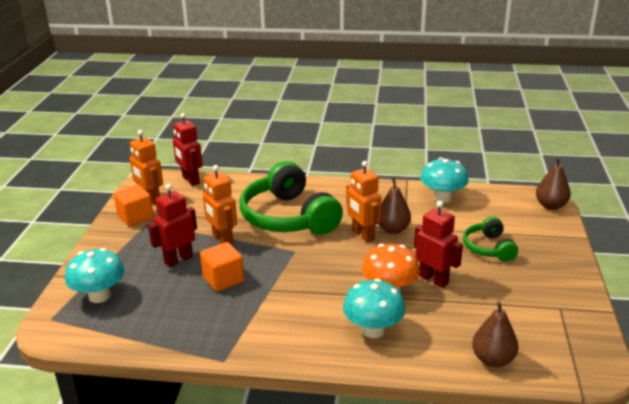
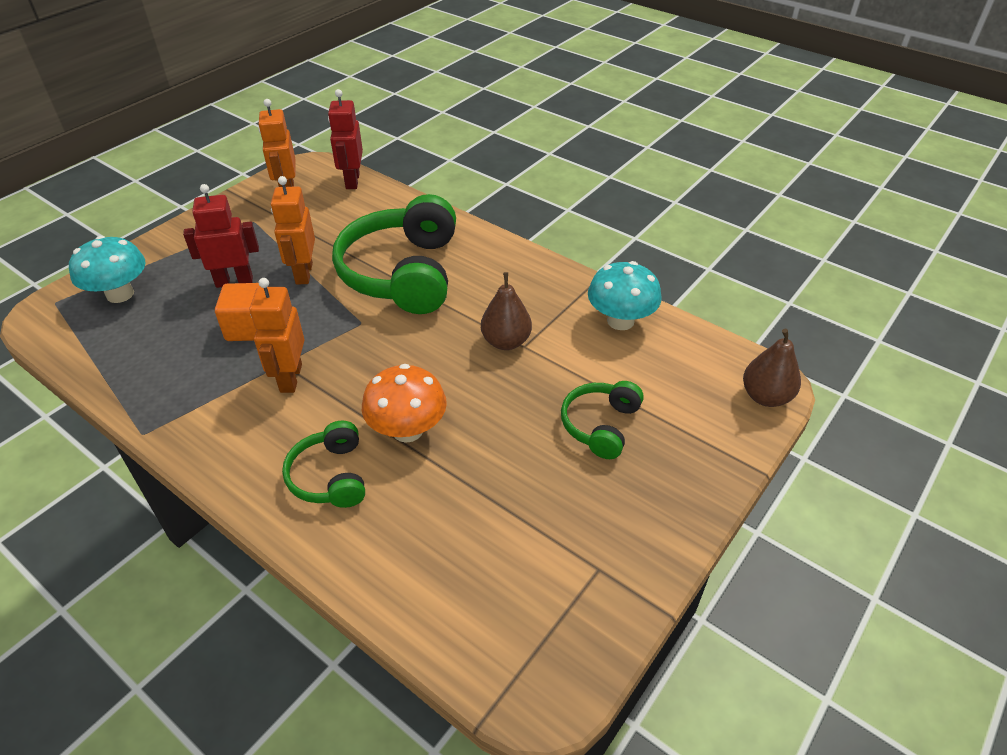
camera: 30 degrees right, 15 degrees up
(135, 217) = (250, 209): orange cube -> none
(363, 235) = (461, 334): orange robot -> orange robot (290, 378)
(373, 330) = (330, 476): turquoise mushroom -> green headphones
(433, 279) = (477, 439): red robot -> none
(492, 359) = (422, 598): brown pear -> none

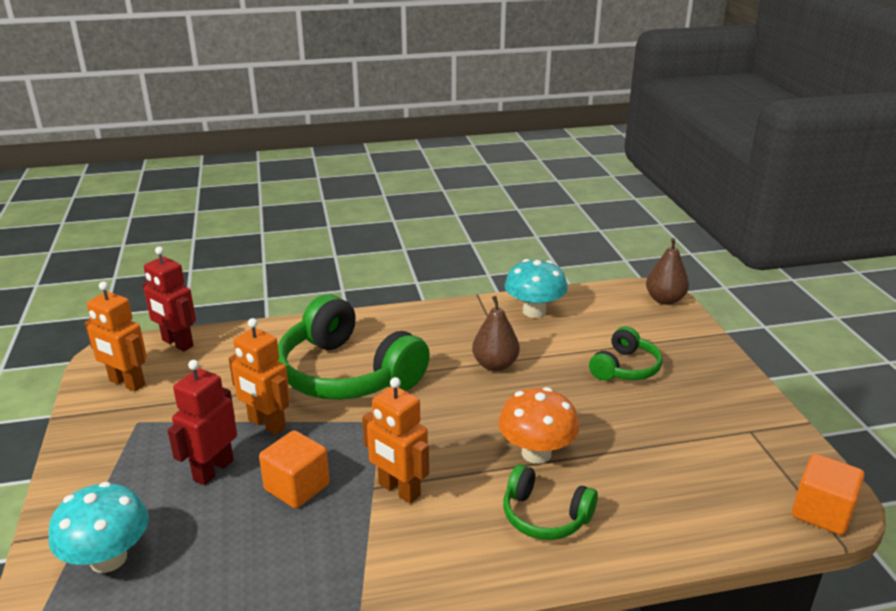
camera: 50 degrees left, 15 degrees down
(515, 685) = (821, 512): none -> orange cube
(600, 425) = (625, 368): green headphones -> green headphones turned 120 degrees counterclockwise

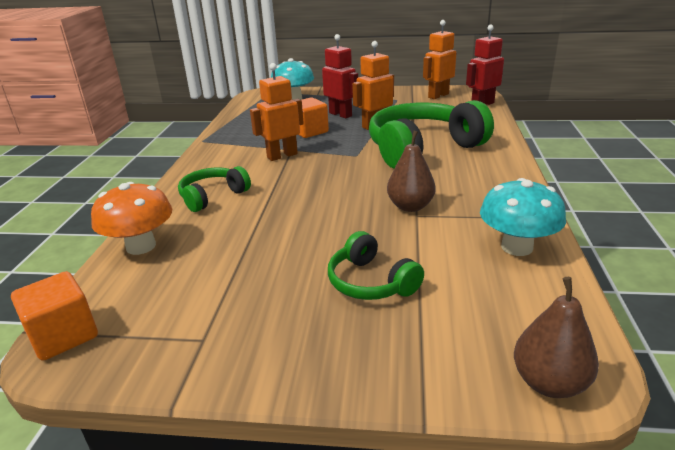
camera: 110 degrees right, 0 degrees up
(536, 453) = (276, 205): orange mushroom -> orange mushroom (141, 246)

